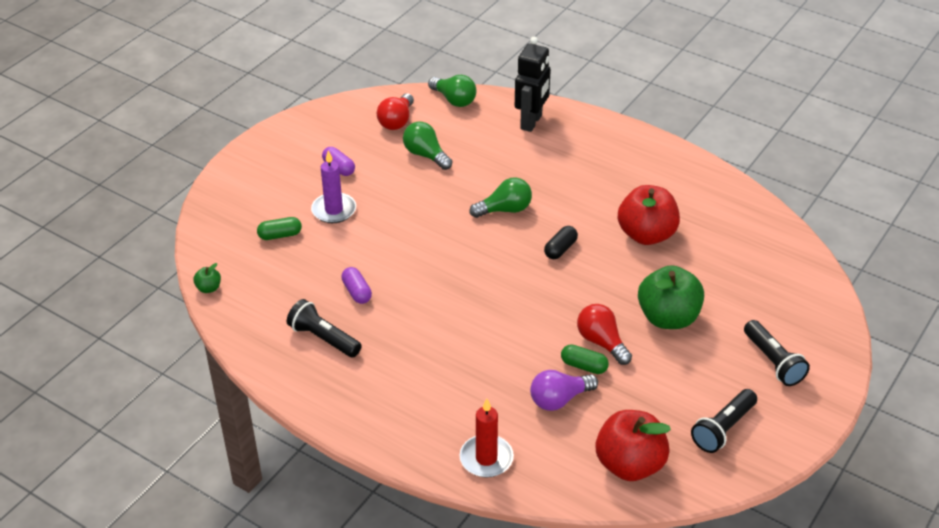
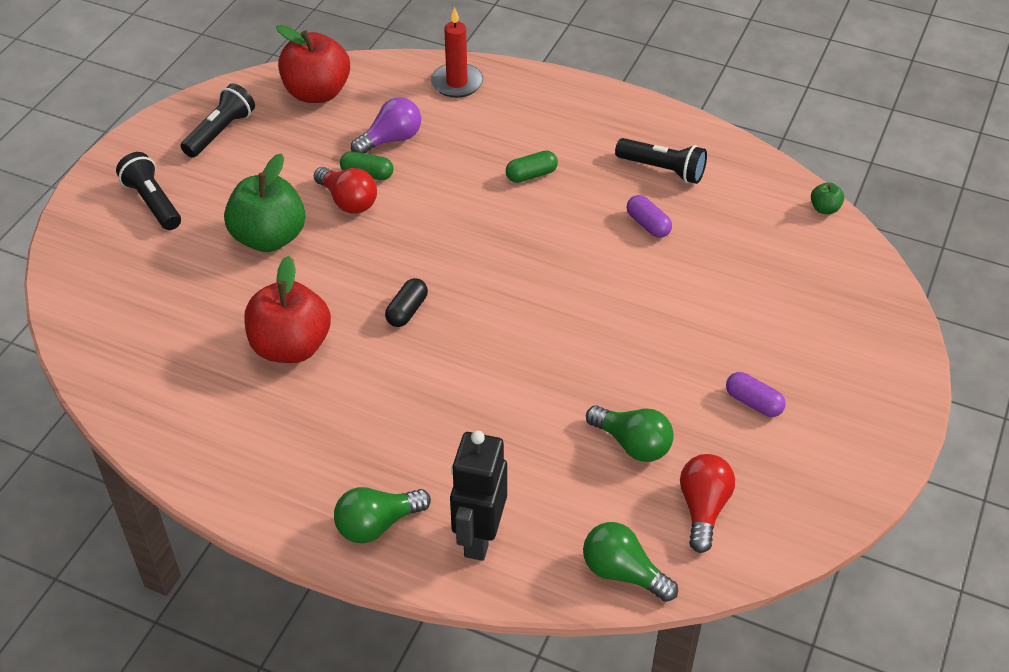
camera: 170 degrees right, 5 degrees up
(280, 235) = (779, 286): green capsule -> green capsule (531, 175)
(334, 210) = (727, 331): purple candle -> none
(505, 210) = (491, 361): green light bulb -> green light bulb (377, 524)

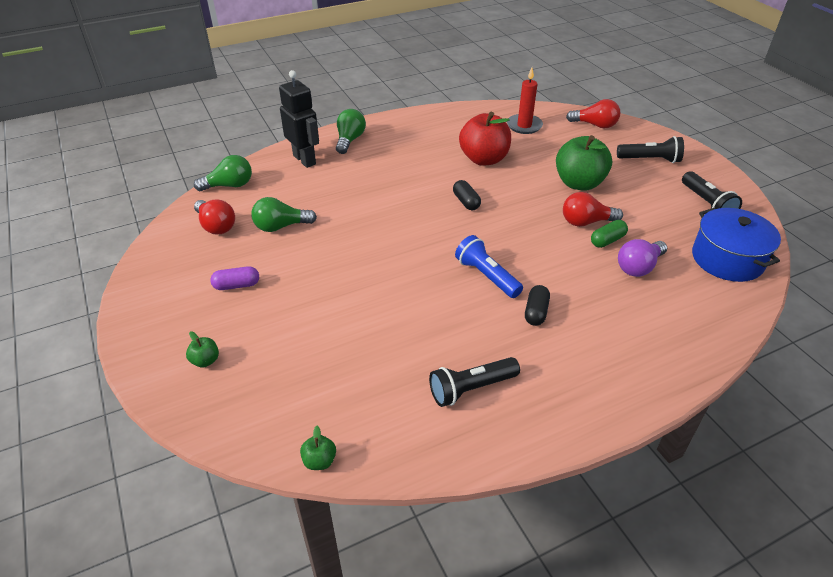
camera: 130 degrees right, 5 degrees down
(92, 284) = (595, 125): none -> red light bulb
(317, 93) = (727, 259): red apple -> blue pot
(391, 140) = (638, 267): purple light bulb -> purple light bulb turned 45 degrees clockwise
(457, 83) = (691, 335): red candle -> red candle (524, 126)
(519, 229) = (486, 276): none -> blue flashlight
(531, 175) = (536, 312): green capsule -> black capsule
(648, 225) = (423, 339): purple capsule -> none
(849, 345) = (205, 361): none -> green apple

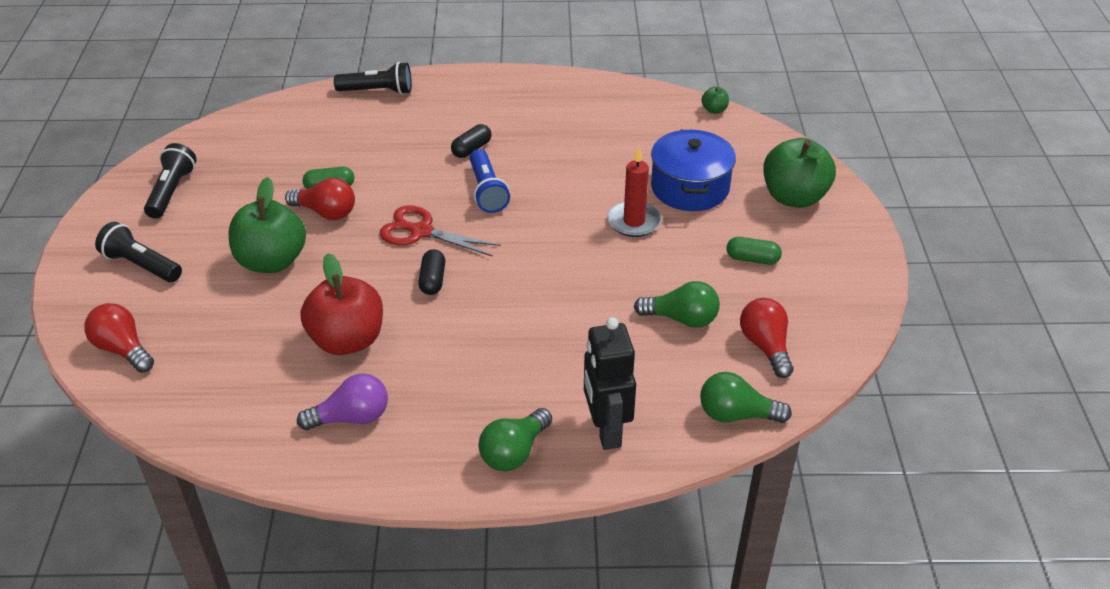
camera: 155 degrees left, 0 degrees up
(205, 361) = (794, 197): green apple -> green apple, size x2.35
(237, 285) = (752, 259): purple capsule -> green capsule
(471, 389) = (574, 116): black flashlight -> black flashlight (378, 91)
(505, 229) = (421, 231): none -> red scissors
(524, 126) = (223, 386): red candle -> red candle (634, 221)
(638, 267) = (334, 155): purple light bulb -> purple light bulb (351, 418)
(727, 259) = (243, 137): blue pot -> blue pot (689, 187)

